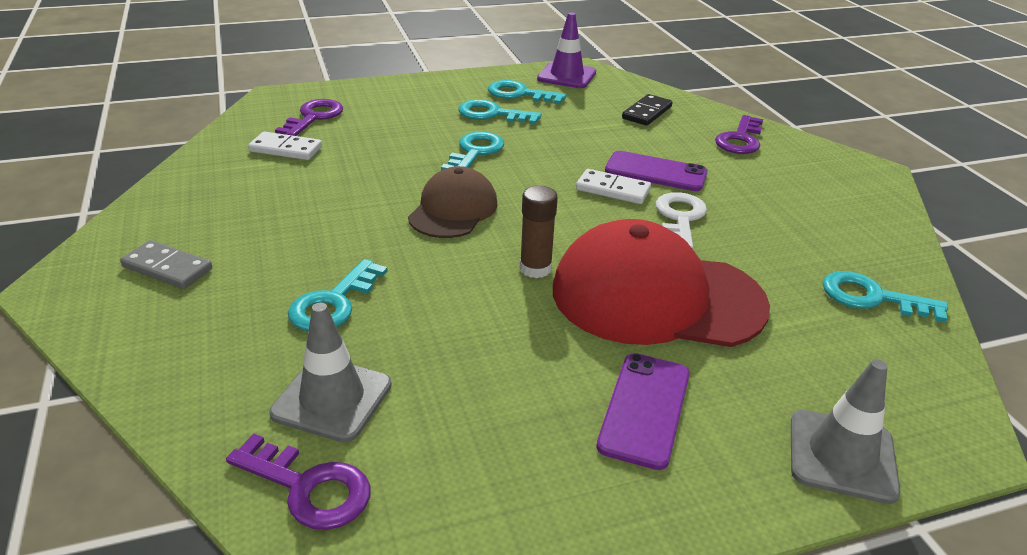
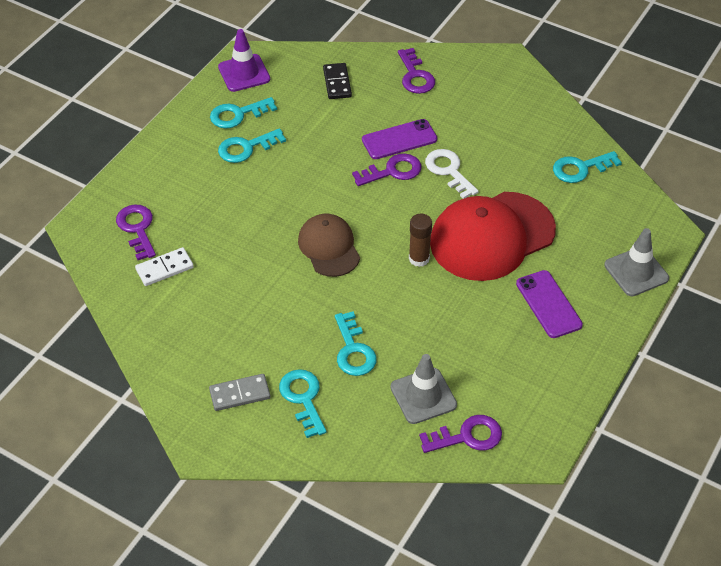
camera: 40 degrees left, 15 degrees up
(475, 152) = (281, 191): turquoise key -> turquoise key (303, 398)
(613, 189) = (392, 171): white domino -> purple key

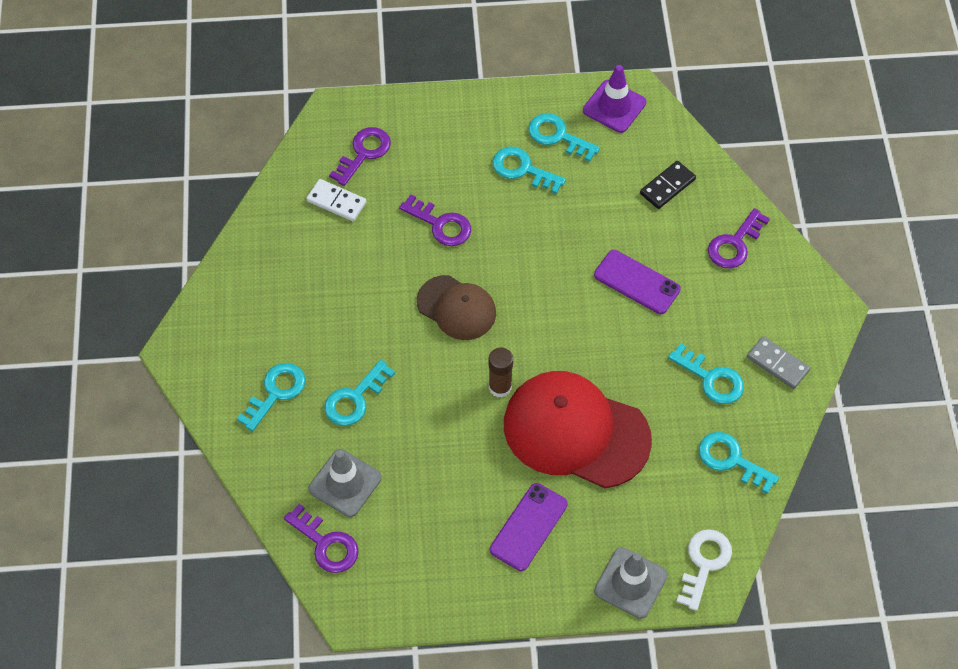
camera: 55 degrees right, 10 degrees up
(240, 394) = (247, 343): grey domino -> grey domino (777, 364)
(329, 247) = (456, 308): brown cap -> brown cap turned 90 degrees clockwise
(392, 171) = (591, 301): purple key -> purple key (441, 224)
(448, 171) = (630, 347): white key -> white key (704, 563)
(510, 144) = (711, 379): none -> turquoise key

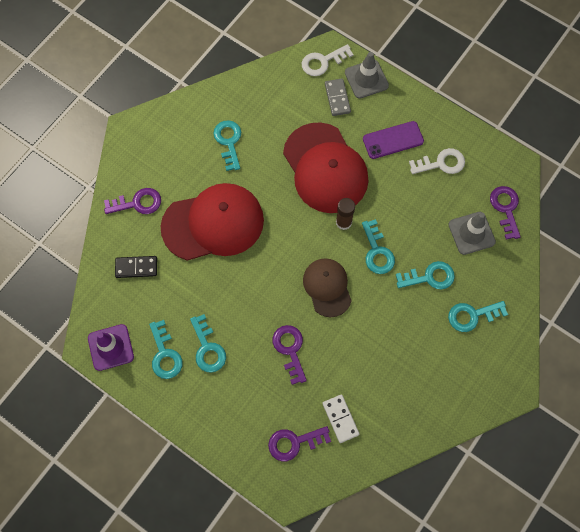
camera: 140 degrees left, 10 degrees up
(447, 542) = (441, 163): none -> white key
(636, 282) = (213, 223): purple phone -> red cap
(731, 460) = (261, 96): turquoise key -> turquoise key (377, 252)
(777, 364) = (187, 123): grey domino -> grey domino (337, 98)

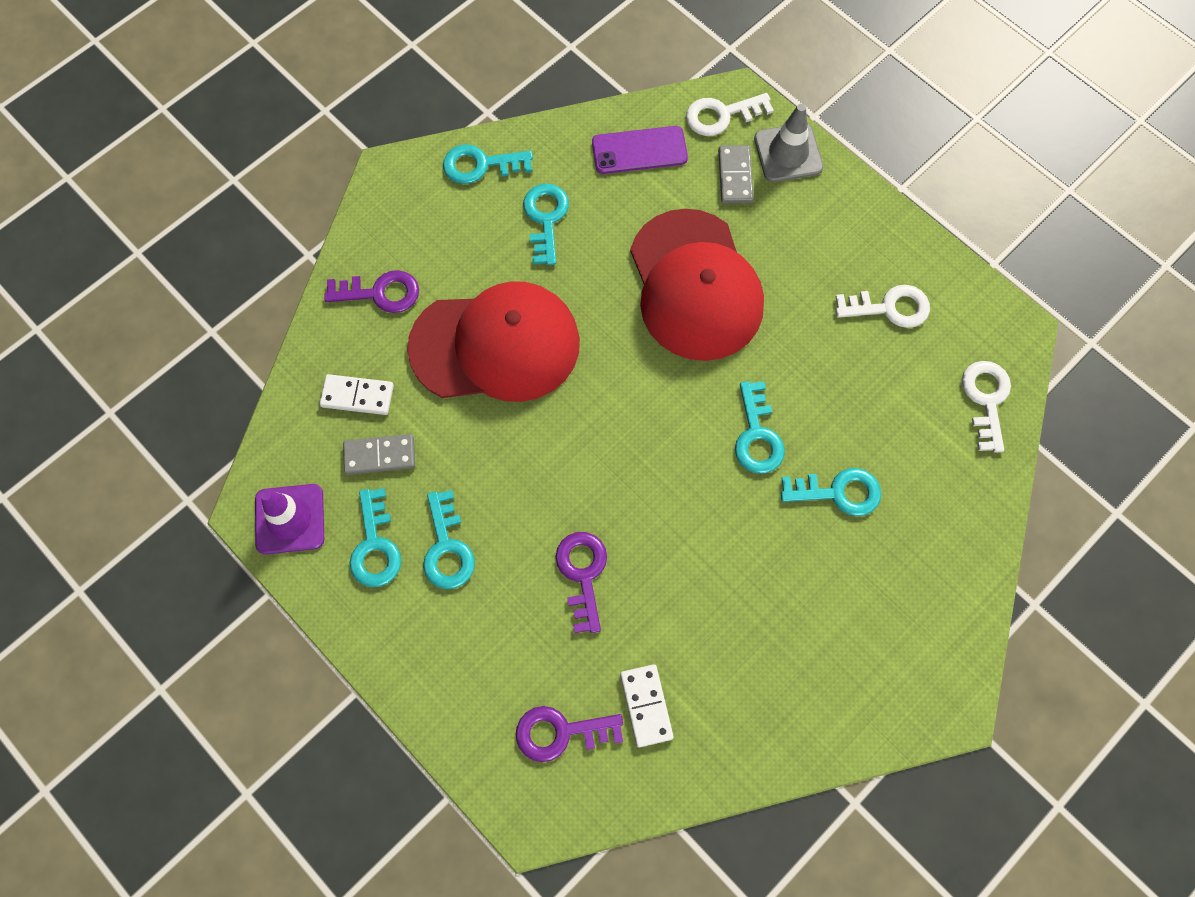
camera: 10 degrees right, 0 degrees up
(136, 267) = (357, 396): black domino -> white domino
(157, 301) = (380, 456): none -> grey domino
(327, 287) = (663, 481): brown cap -> none
(343, 222) = (710, 378): brown glue stick -> none
(393, 140) = (815, 257): purple phone -> purple phone (639, 150)
(471, 233) = (921, 431): grey traffic cone -> none
(472, 315) = (900, 569): turquoise key -> turquoise key (480, 165)
(505, 208) = (986, 399): purple key -> white key

